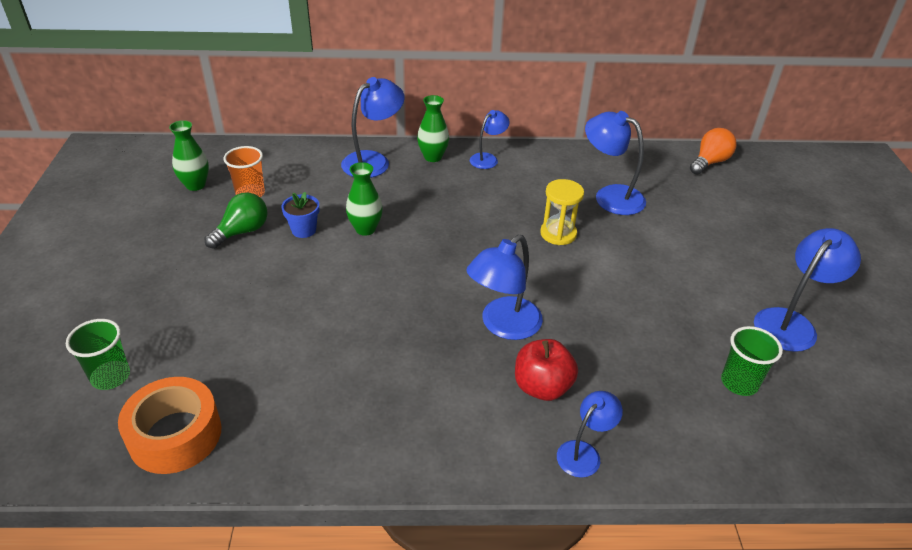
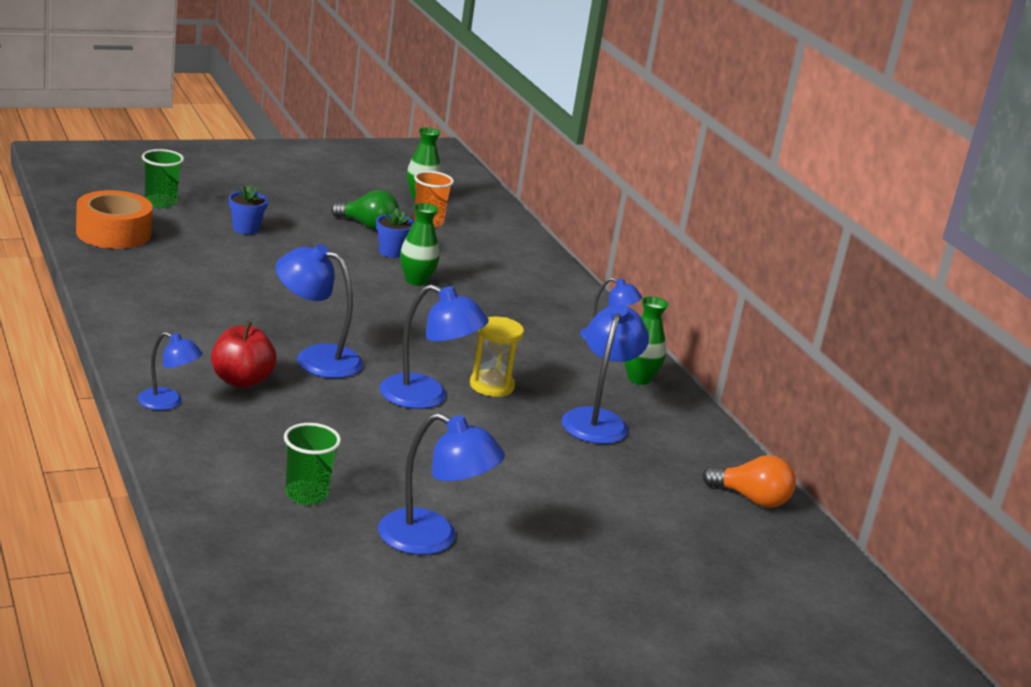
camera: 65 degrees right, 15 degrees down
(213, 318) = (246, 229): none -> blue flower pot
(373, 161) = (539, 275): blue lamp -> blue lamp (426, 397)
(433, 157) = (577, 306): green vase -> green vase (639, 378)

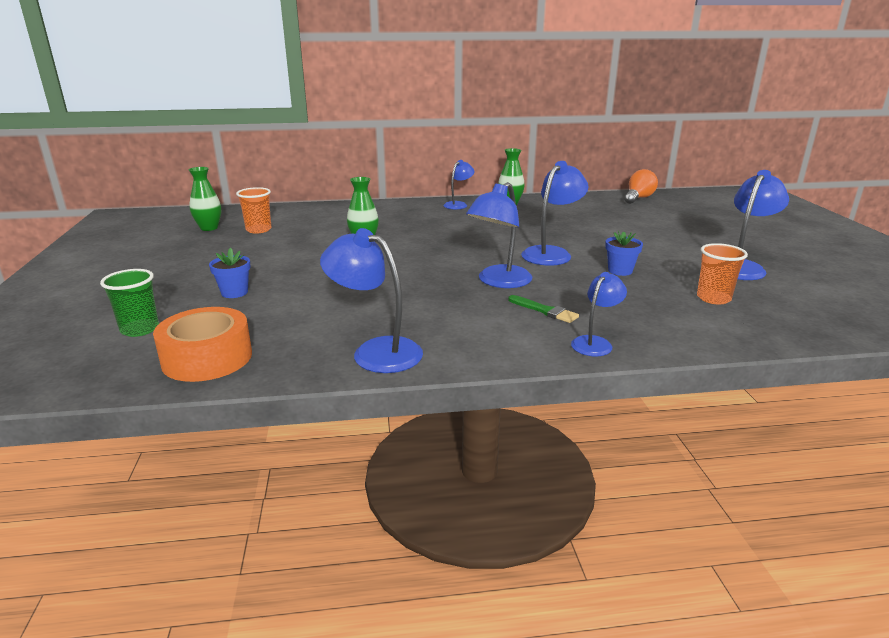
camera: 70 degrees left, 0 degrees up
(241, 380) = (544, 310): red apple -> green brush
(306, 494) = (713, 298): green cup -> orange cup
(368, 226) = (254, 248): green light bulb -> none
(391, 252) = (309, 244): blue flower pot -> blue flower pot (620, 271)
(491, 386) = (529, 235): yellow hourglass -> none
(598, 420) = (565, 216): blue lamp -> blue lamp (376, 351)

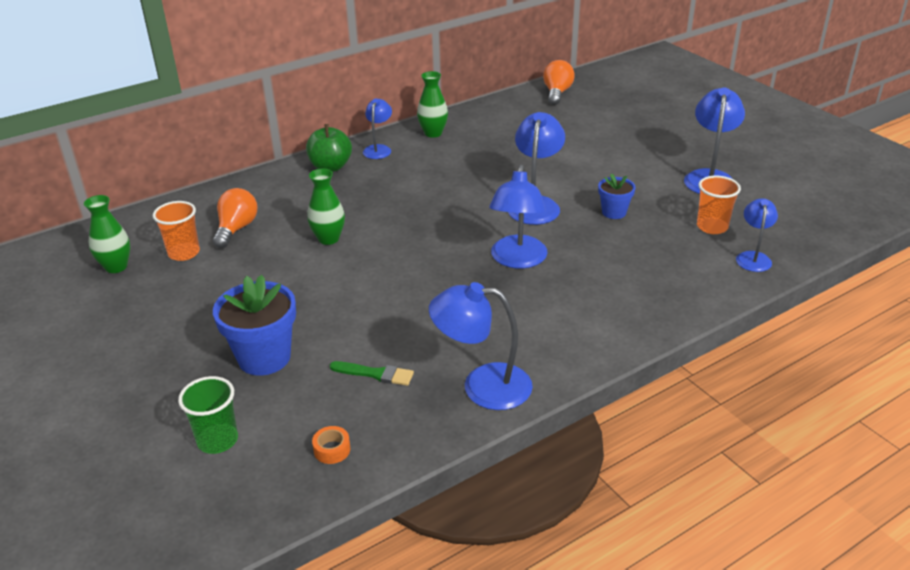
camera: 25 degrees left, 10 degrees up
(207, 358) = (332, 450): orange tape -> orange tape, size x0.40
(234, 292) = (264, 358): blue flower pot -> blue flower pot, size x1.77
(308, 225) = (236, 229): none -> orange light bulb
(412, 207) = (330, 167): none -> green apple
(544, 310) = (587, 286): green brush -> green brush (375, 374)
(595, 343) = (656, 312): blue lamp -> blue lamp (753, 257)

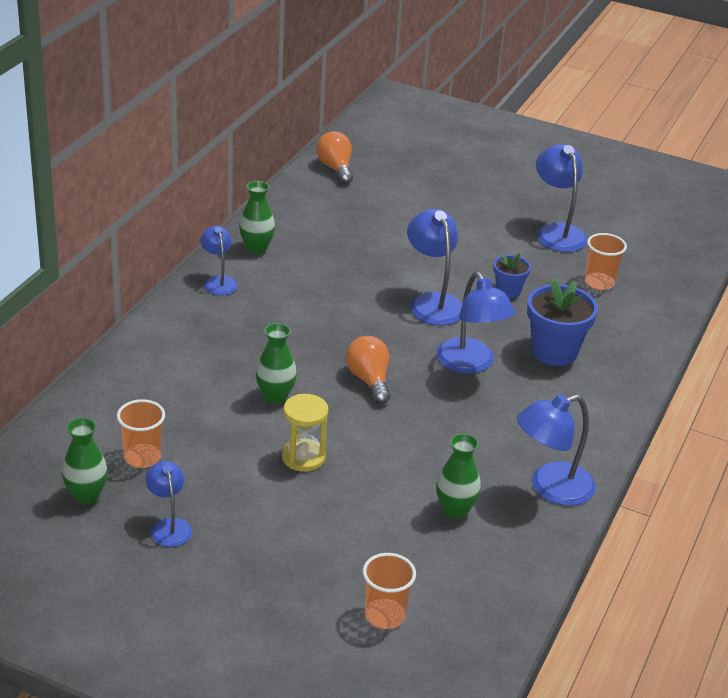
camera: 35 degrees left, 0 degrees up
(217, 440) = (385, 616): green cup -> orange cup
(236, 229) = (168, 415): orange light bulb -> orange light bulb (369, 380)
(264, 358) = (343, 531): blue flower pot -> blue flower pot (554, 352)
(298, 290) = (303, 457): none -> yellow hourglass
(330, 167) = (190, 316): green apple -> none
(332, 450) = (487, 585): orange tape -> none
(375, 374) = (455, 510): green brush -> green vase
(753, 257) = (653, 303): blue lamp -> blue lamp (169, 526)

